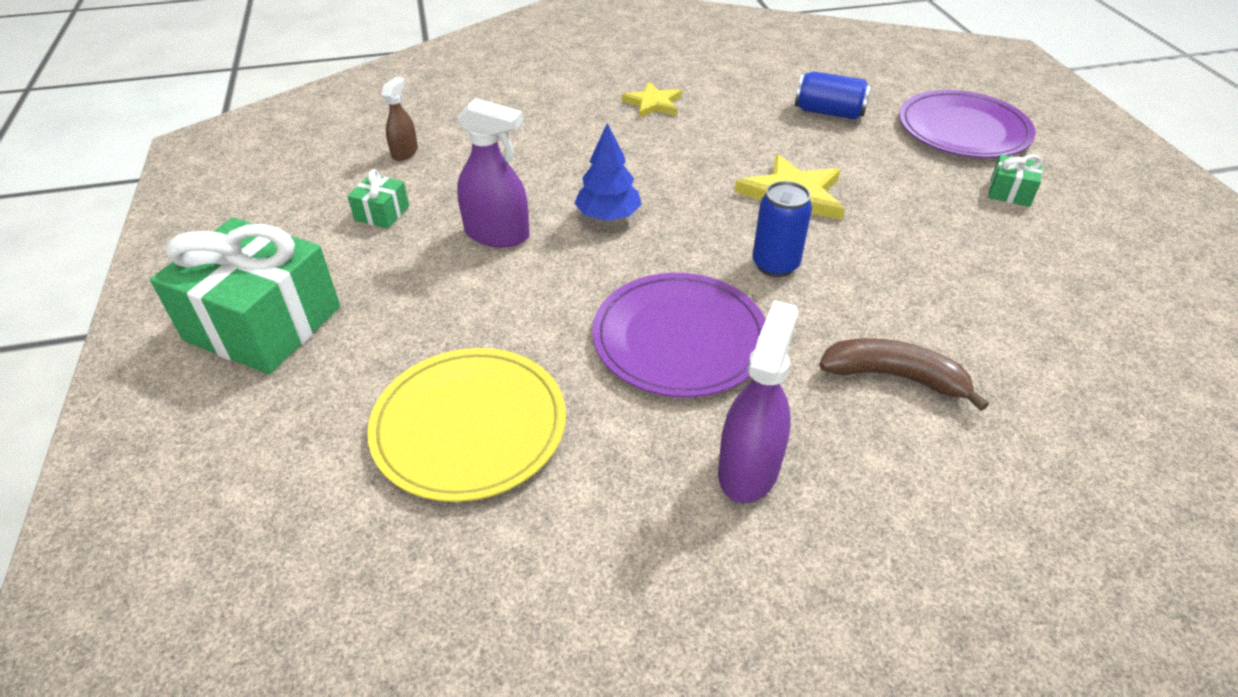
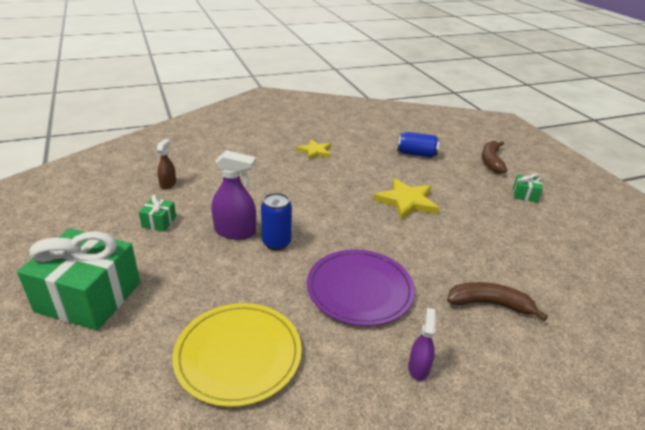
camera: 10 degrees left, 10 degrees down
(608, 216) = (301, 217): blue tree -> none
(748, 469) = (418, 368): purple spray bottle -> purple spray bottle, size x0.59
(775, 265) = (406, 242): blue can -> blue can (276, 243)
(963, 129) = (491, 161): purple plate -> brown banana

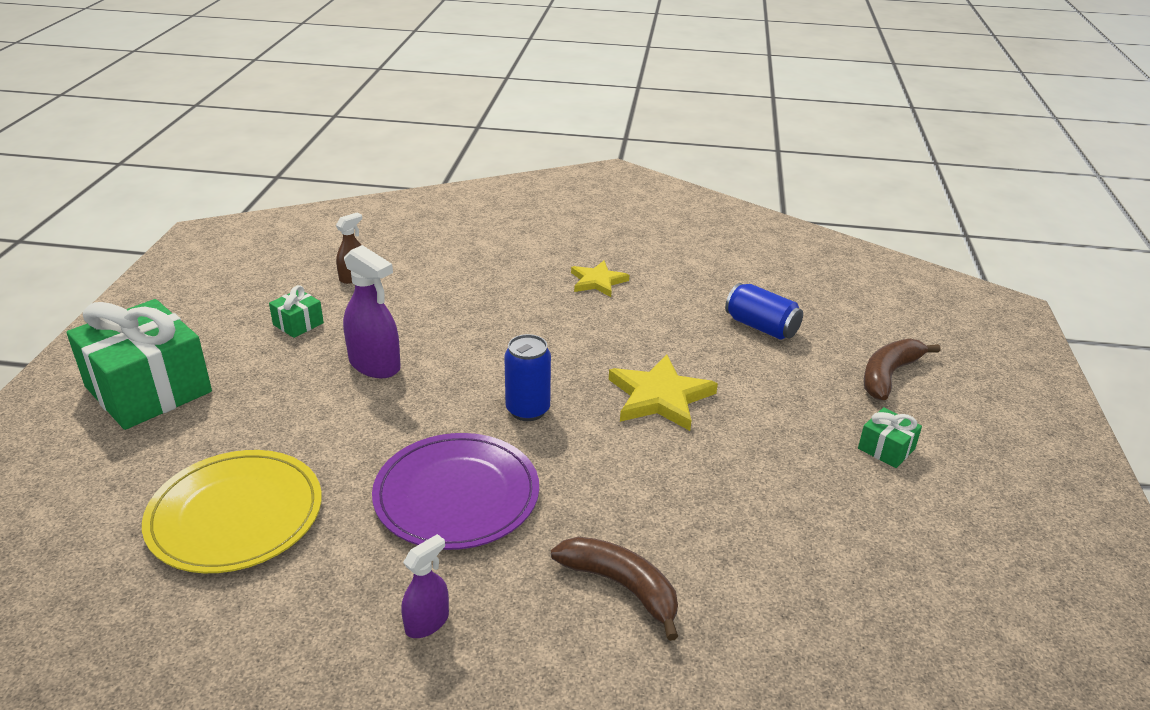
camera: 30 degrees right, 0 degrees up
(276, 243) = (411, 396): blue can -> blue can (528, 410)

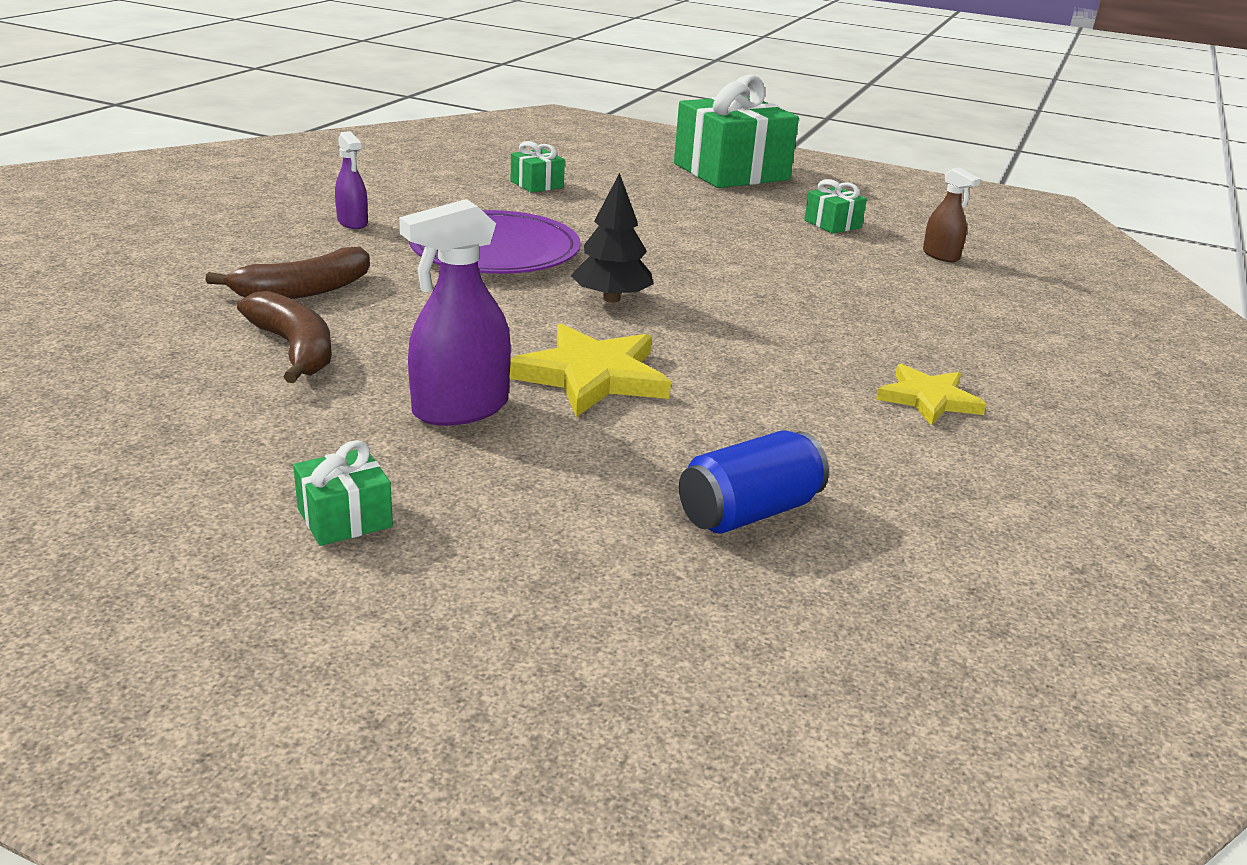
camera: 105 degrees right, 5 degrees down
(235, 515) = (537, 184): yellow plate -> green gift
(375, 365) = (738, 245): purple spray bottle -> purple spray bottle (460, 409)
(528, 410) = (611, 299): blue can -> black tree
(889, 375) = (529, 606): brown banana -> brown banana (294, 349)

